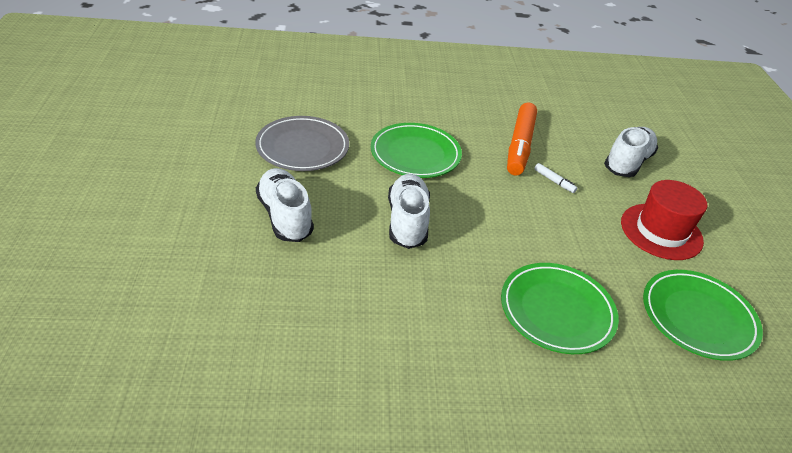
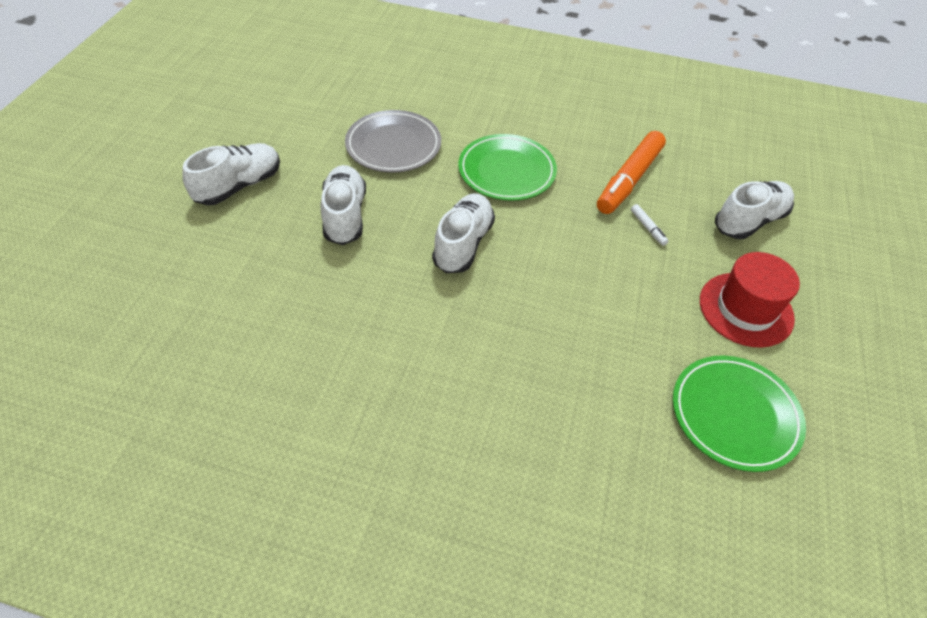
camera: 20 degrees right, 10 degrees up
(164, 207) = (239, 186): none -> white shoe
(557, 311) = (575, 371): green plate -> none

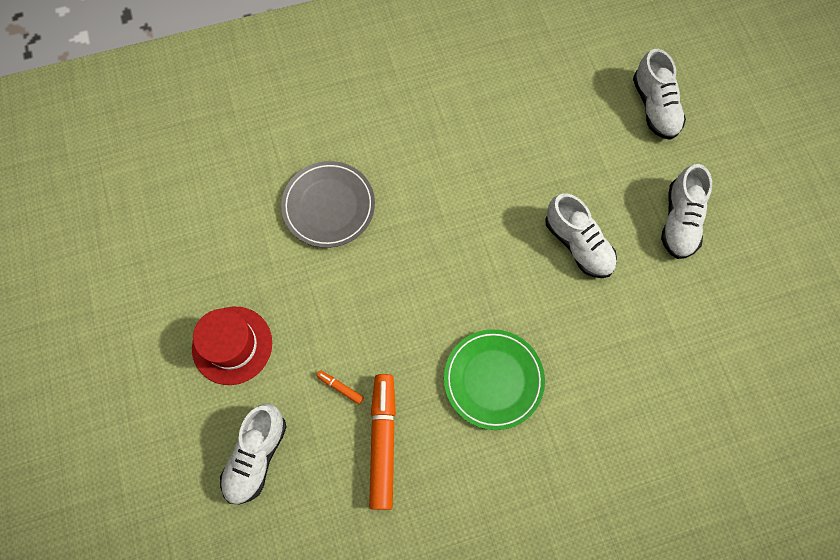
camera: 150 degrees right, 20 degrees up
(393, 145) = (609, 346): grey plate -> grey plate (329, 206)
(463, 244) = (472, 274): white shoe -> white shoe (654, 107)
(648, 228) = (340, 387): white marker -> orange marker
(734, 415) = (215, 246): green plate -> none

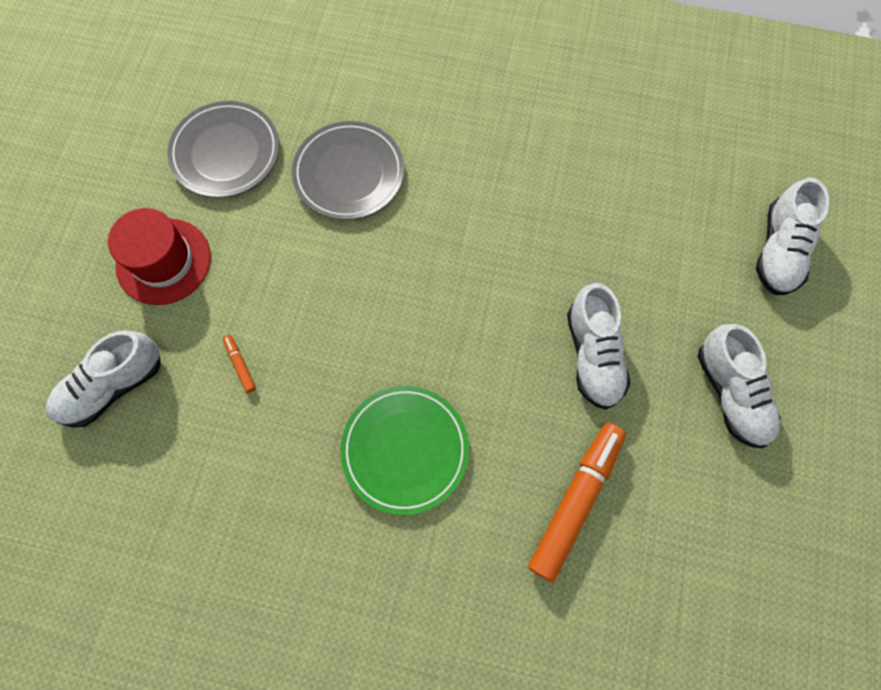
camera: 30 degrees right, 0 degrees up
(225, 239) = (226, 153): none -> grey plate
(383, 442) = (246, 447): orange marker -> orange marker (576, 501)
(679, 221) = (730, 393): white shoe -> white shoe turned 60 degrees counterclockwise

